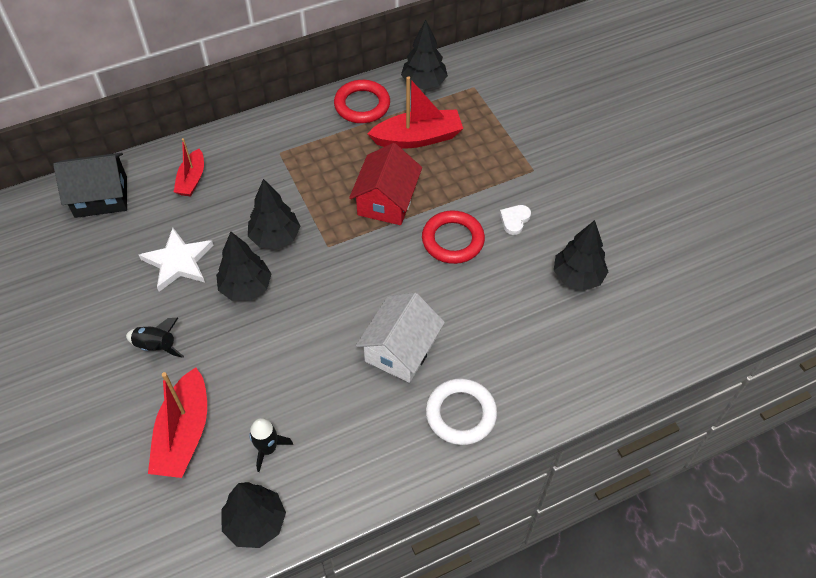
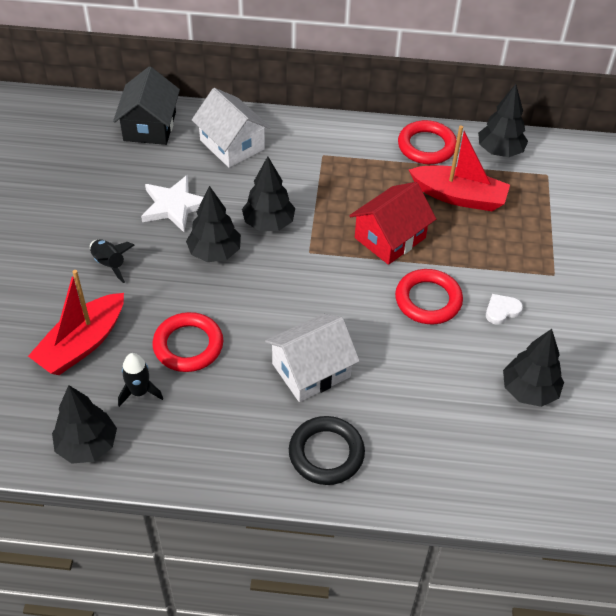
camera: 30 degrees right, 5 degrees down
(101, 197) = (150, 126): black house -> black house turned 75 degrees clockwise
(192, 179) = (232, 145): red boat -> white house
(281, 384) = (188, 345): none -> red ring
(461, 414) = (326, 453): white ring -> black ring

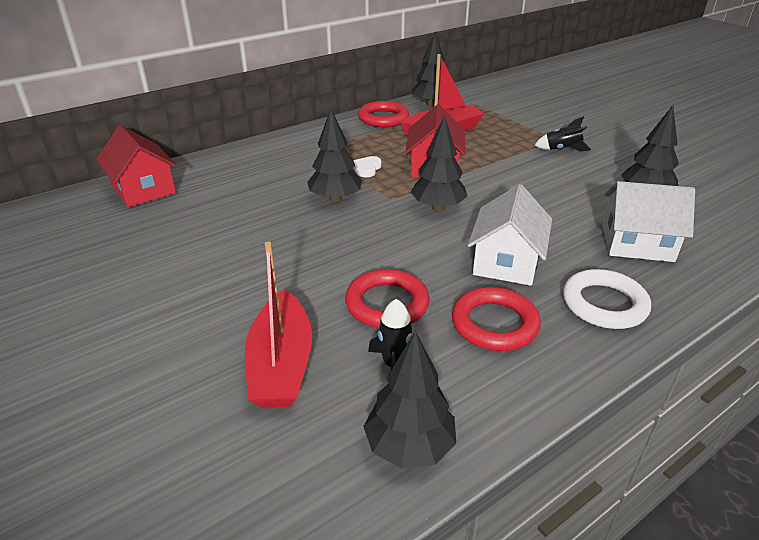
camera: 40 degrees left, 15 degrees down
(110, 264) = (227, 290): black rocket -> black rocket (562, 149)
(150, 126) = (143, 189): black house -> red house
(174, 206) = (237, 224): white star -> none
(215, 253) = (317, 234): black tree -> black tree (438, 207)
(232, 145) = (237, 171): white house -> white house (637, 243)
(326, 453) = (604, 304): black ring -> white ring
(428, 300) = (511, 184): red ring -> red ring (494, 324)
(502, 310) = (560, 167): white heart -> white heart (367, 169)

